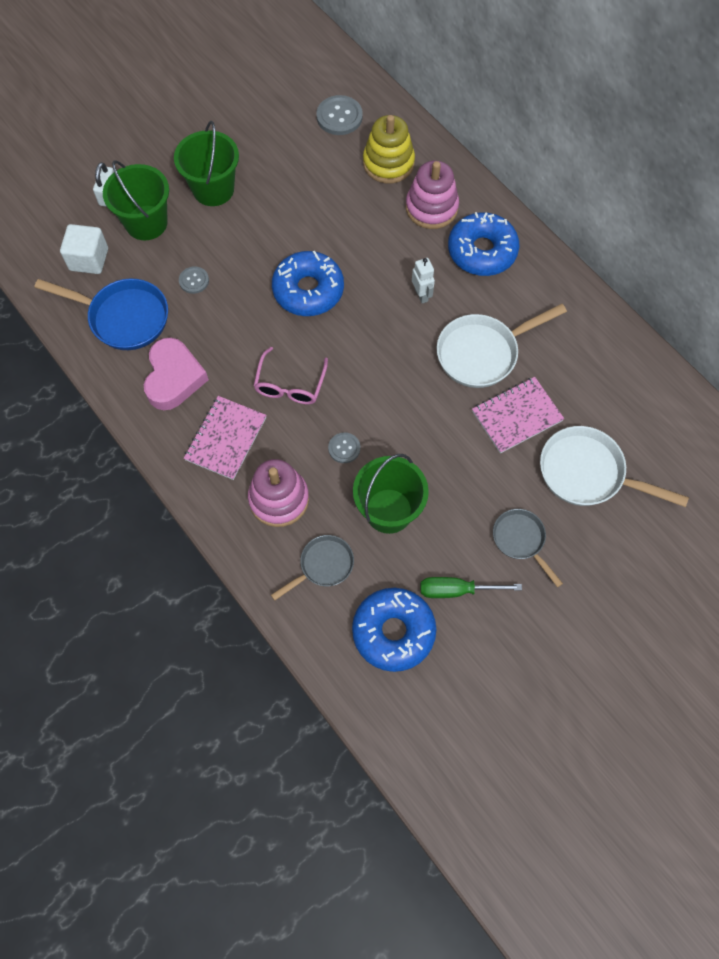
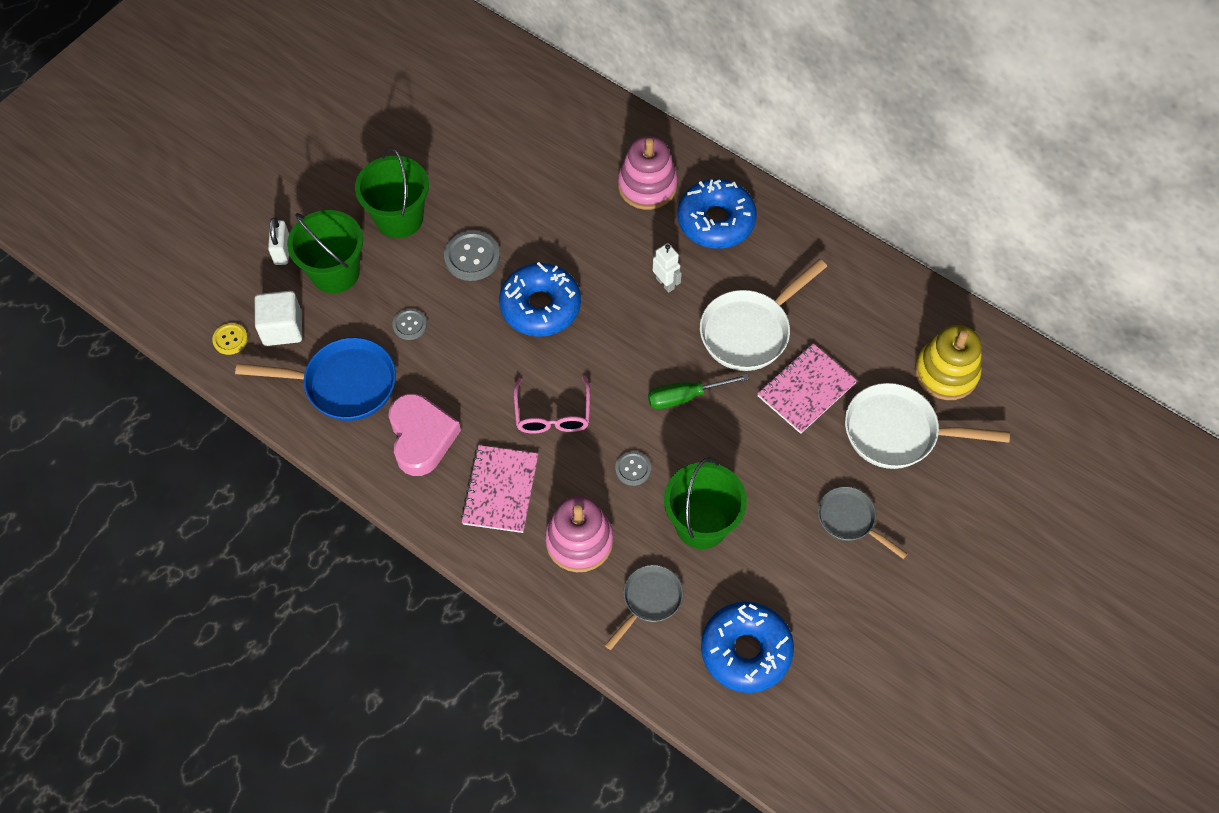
camera: 15 degrees left, 5 degrees down
(44, 259) = (230, 339): none -> yellow button
(339, 117) = (515, 107): grey button -> grey button (472, 257)
(388, 163) = (585, 147): yellow stacking toy -> yellow stacking toy (946, 372)
(456, 590) = (799, 590): green screwdriver -> green screwdriver (685, 397)

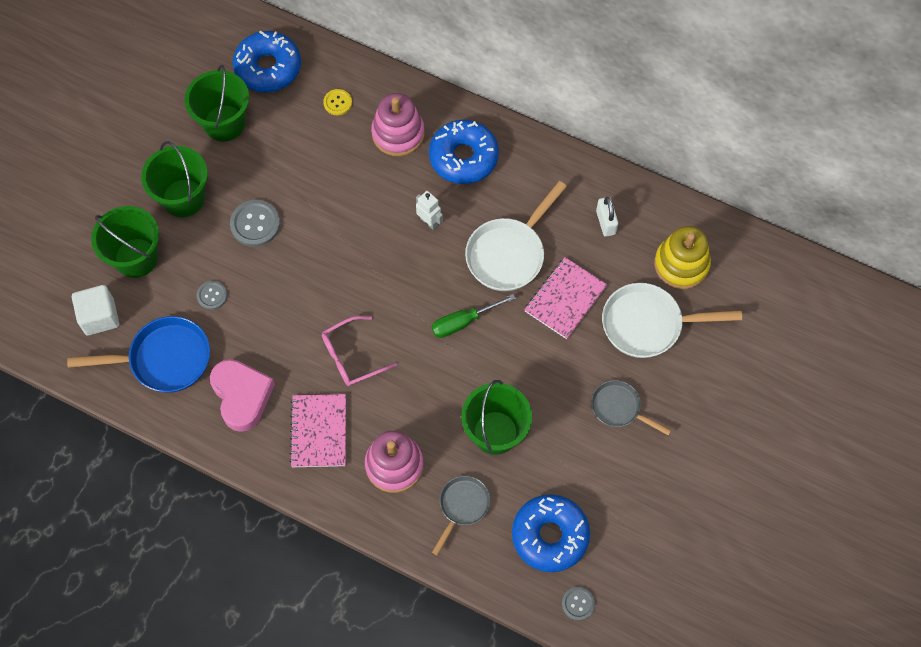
camera: 10 degrees left, 5 degrees up
(230, 339) = (55, 334): yellow button -> yellow button (337, 103)
(282, 251) = (84, 245): white padlock -> white padlock (605, 222)
(459, 147) = (224, 123): none -> green bucket
(540, 306) = (324, 260): blue donut -> blue donut (268, 68)
(552, 414) = (352, 356): pink glasses -> pink glasses turned 75 degrees clockwise
(633, 469) = (429, 394): grey button -> grey button (578, 604)

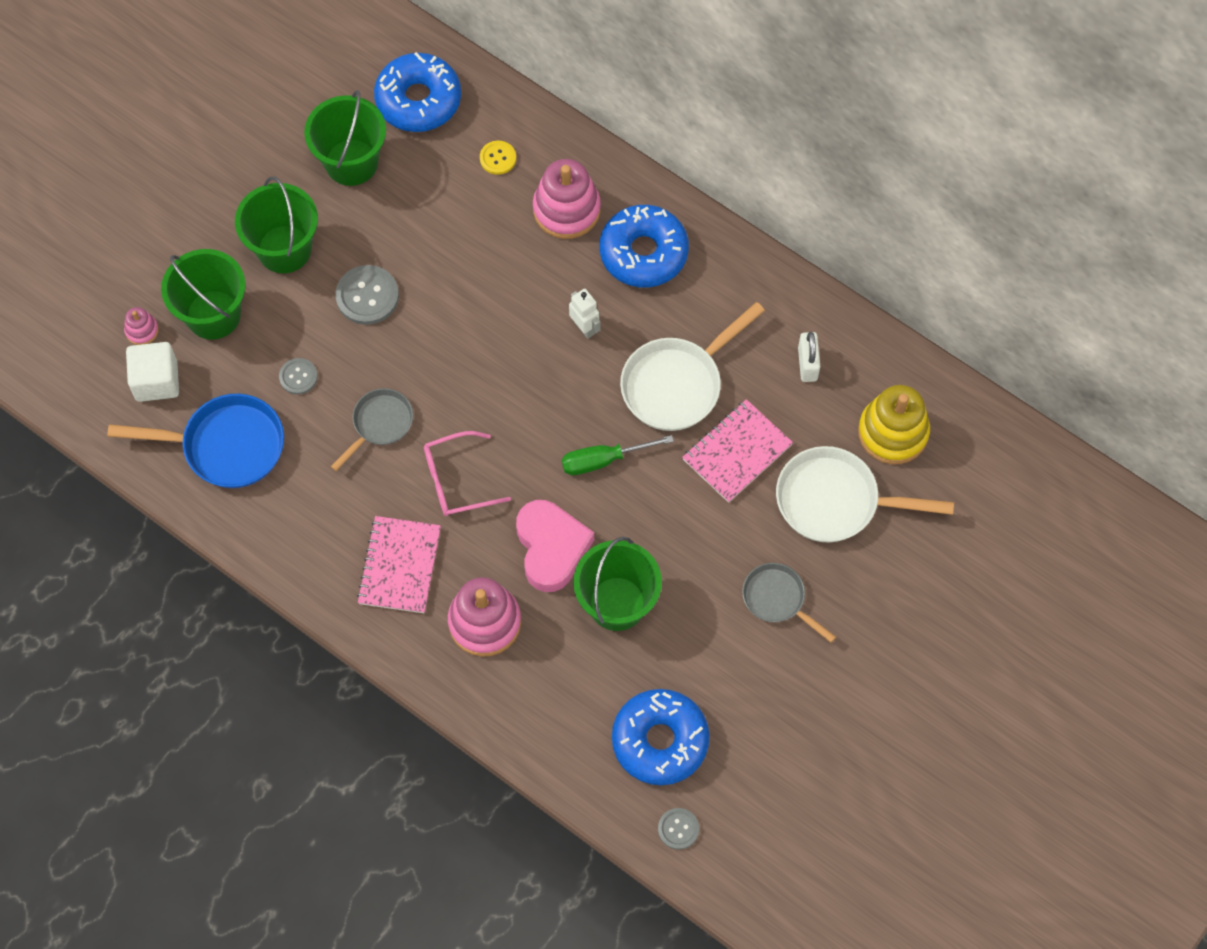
camera: 10 degrees right, 0 degrees up
(81, 279) = (142, 330): none -> pink stacking toy
(242, 396) = (313, 507): pink heart -> pink heart (551, 548)
(462, 506) = (558, 687): grey pan -> grey pan (379, 424)

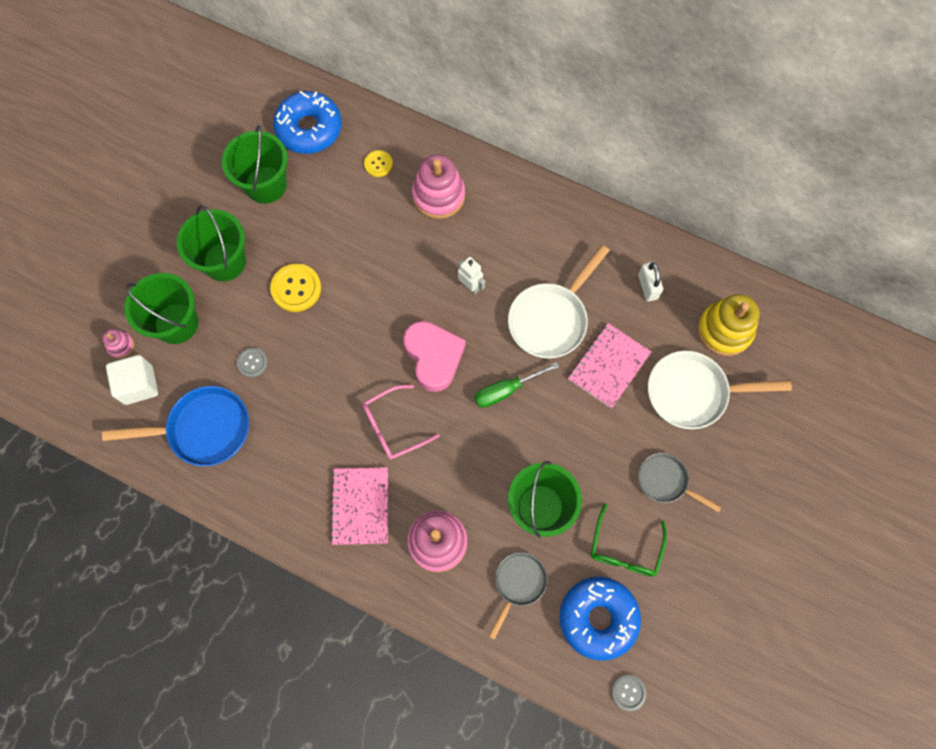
camera: 10 degrees left, 5 degrees up
(367, 296) = (296, 288): grey button -> yellow button
(379, 424) = (324, 391): grey pan -> grey pan (518, 584)
(551, 548) = (479, 470): pink heart -> pink heart (433, 357)
(643, 253) = (504, 220): blue donut -> none
(710, 668) = (625, 549): none -> green glasses

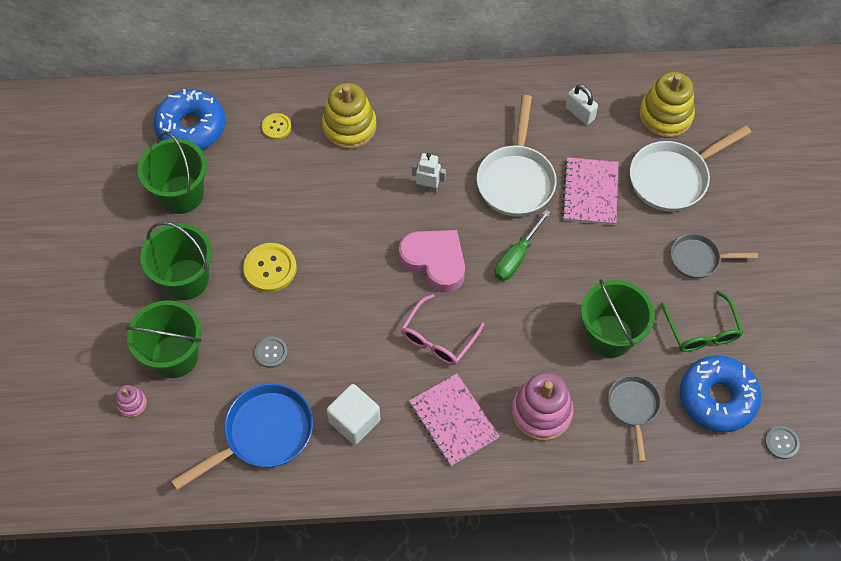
camera: 30 degrees left, 10 degrees down
(139, 385) = (173, 429): white cube -> white cube (354, 421)
(438, 195) = (349, 127): pink stacking toy -> yellow stacking toy

